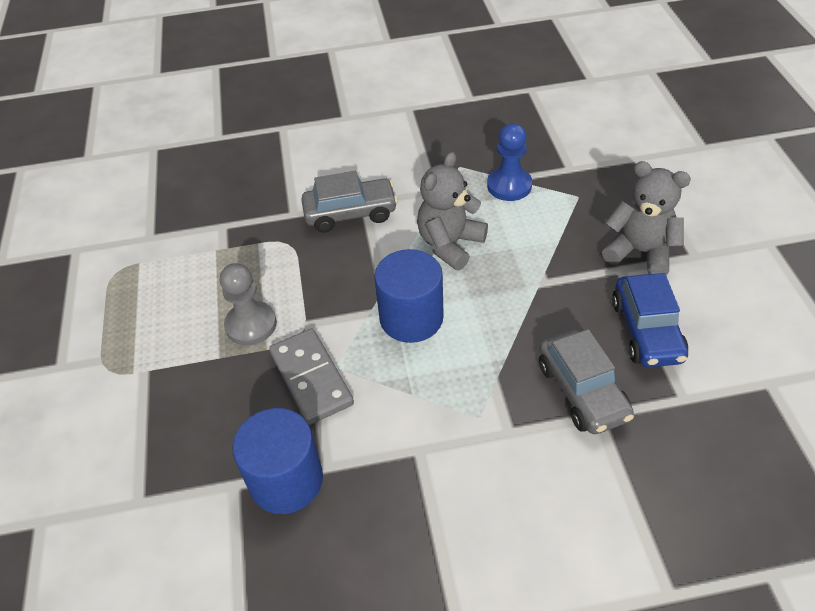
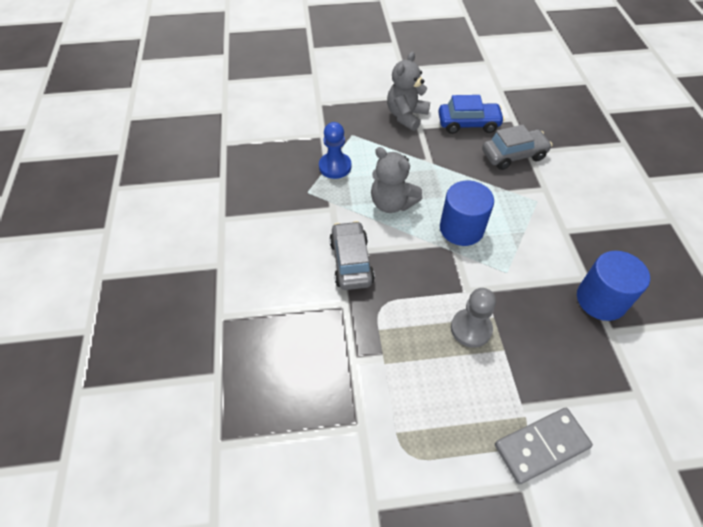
camera: 90 degrees left, 5 degrees up
(311, 378) = (518, 287): grey domino -> grey domino (541, 446)

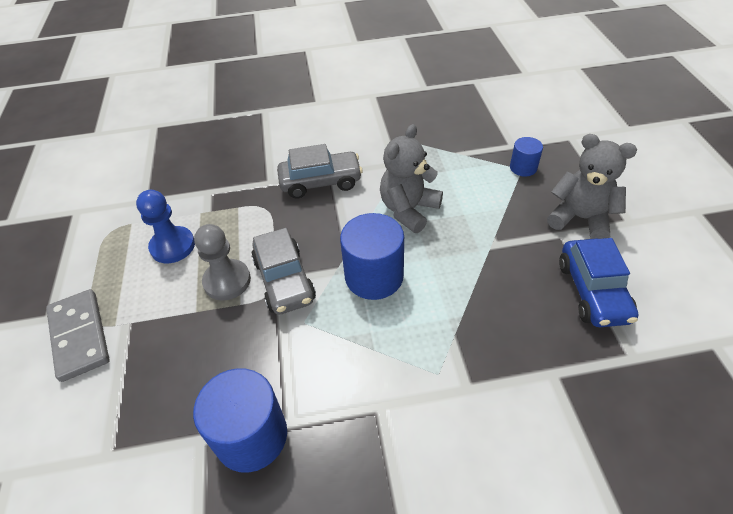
camera: 90 degrees right, 5 degrees down
(335, 166) = (460, 159): blue pawn -> blue pawn (173, 246)
(350, 133) = (523, 168): none -> blue cylinder
(513, 155) = (536, 349): grey car -> grey car (284, 280)

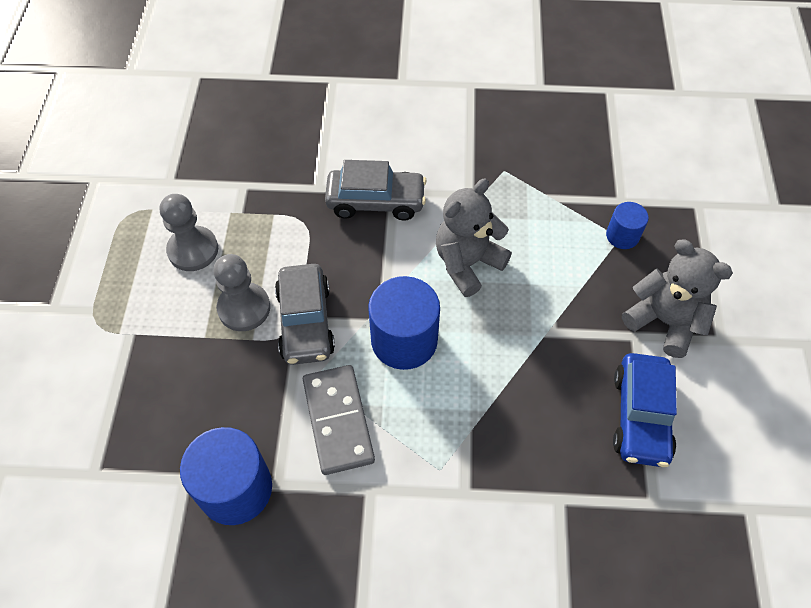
camera: 10 degrees right, 10 degrees up
(79, 336) = (81, 337): grey domino -> grey domino (338, 420)
(173, 246) = (193, 250): blue pawn -> grey pawn

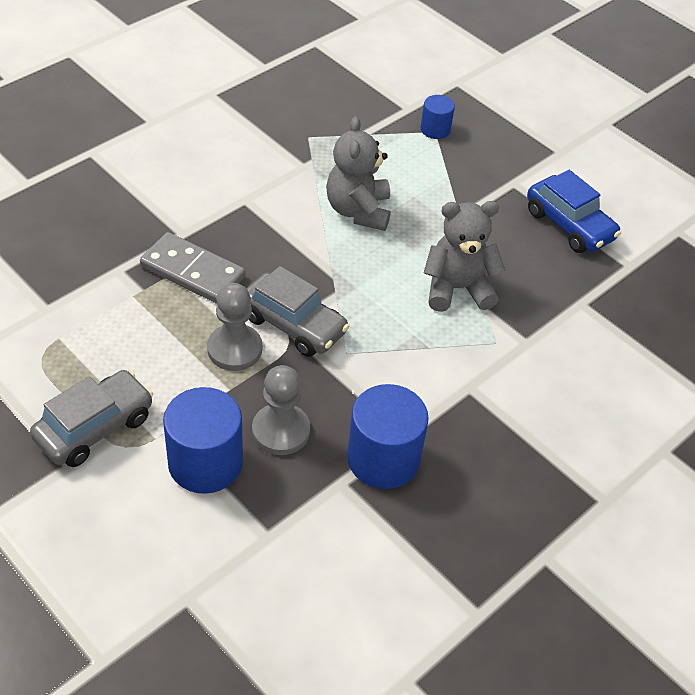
camera: 50 degrees left, 10 degrees down
(193, 250) = (138, 341): grey pawn -> grey pawn (281, 431)
(338, 420) = (397, 365): grey domino -> grey domino (192, 272)
(376, 201) = (241, 214): grey car -> grey car (95, 428)
(404, 340) = (377, 286): blue cylinder -> blue cylinder (205, 463)
(664, 321) = (519, 163): grey teddy bear -> grey teddy bear (457, 289)

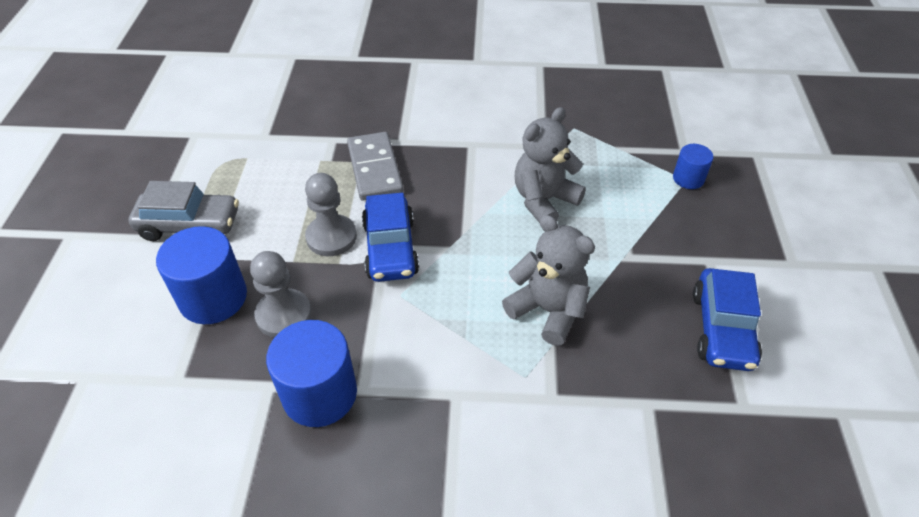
camera: 50 degrees right, 0 degrees up
(293, 325) = (390, 248): grey car -> blue car

